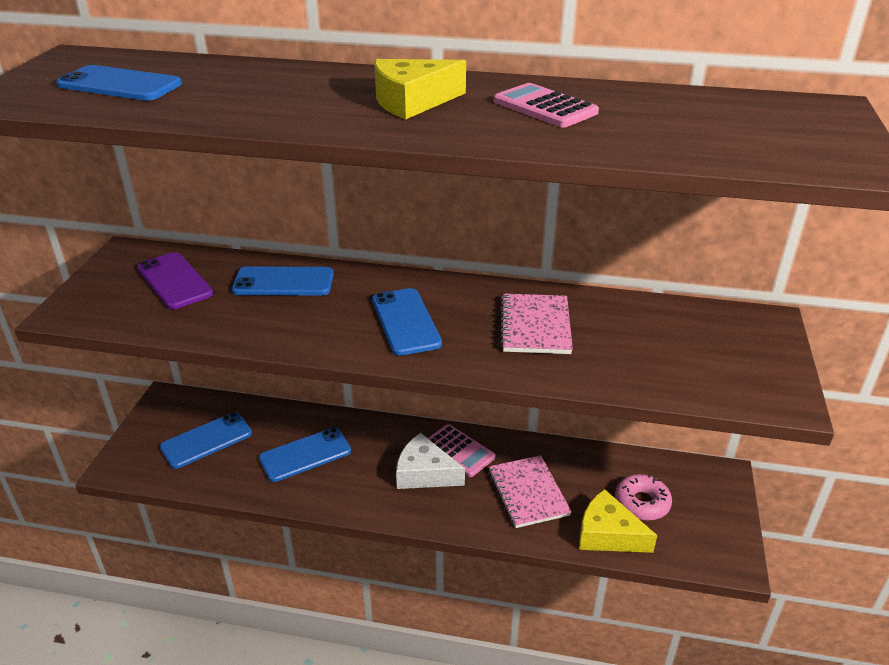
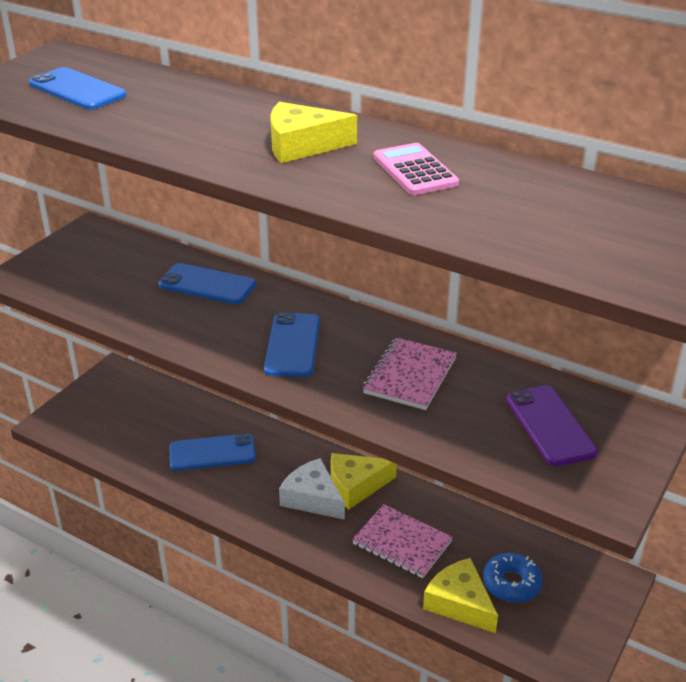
camera: 20 degrees right, 0 degrees up
(174, 281) = (116, 264): purple phone -> purple phone (550, 425)
(206, 440) = (133, 418): blue phone -> none
(458, 451) = (356, 486): pink calculator -> yellow cheese
(528, 493) = (402, 543): pink notebook -> pink notebook turned 60 degrees counterclockwise
(642, 503) = (511, 583): pink donut -> blue donut

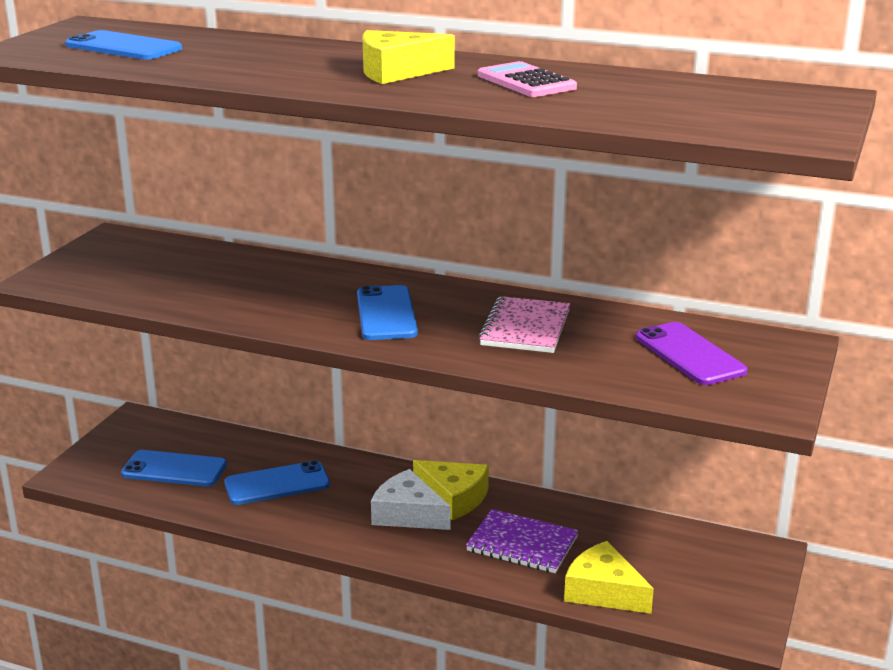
camera: 10 degrees left, 10 degrees down
(207, 285) = (269, 272): blue phone -> blue phone (174, 469)
(356, 486) = (454, 498): yellow cheese -> yellow cheese turned 120 degrees counterclockwise
(402, 543) = (522, 544): pink notebook -> purple notebook
(511, 583) = (655, 567): blue donut -> none

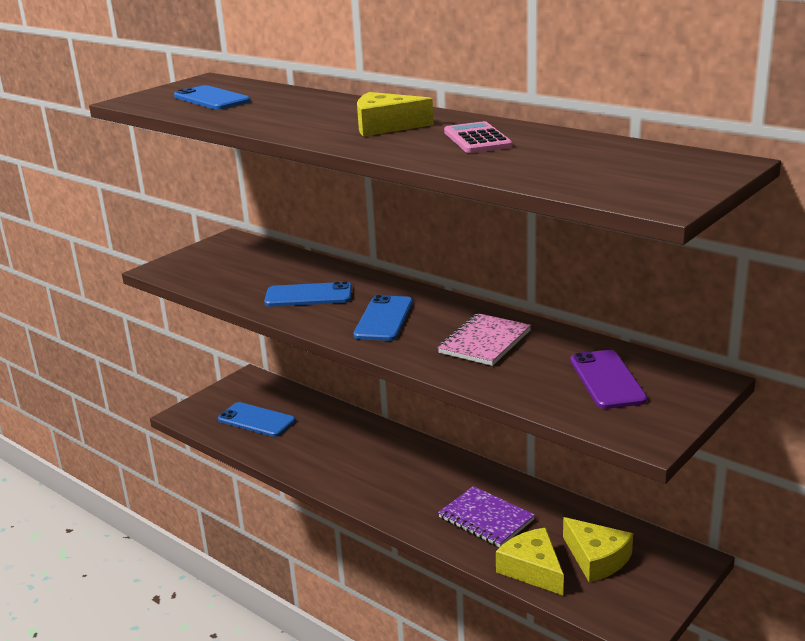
camera: 20 degrees right, 0 degrees up
(277, 484) = (323, 442): blue phone -> blue phone (308, 296)
(407, 514) = (408, 480): white cheese -> none
(454, 498) = (451, 472): yellow cheese -> yellow cheese (596, 559)

